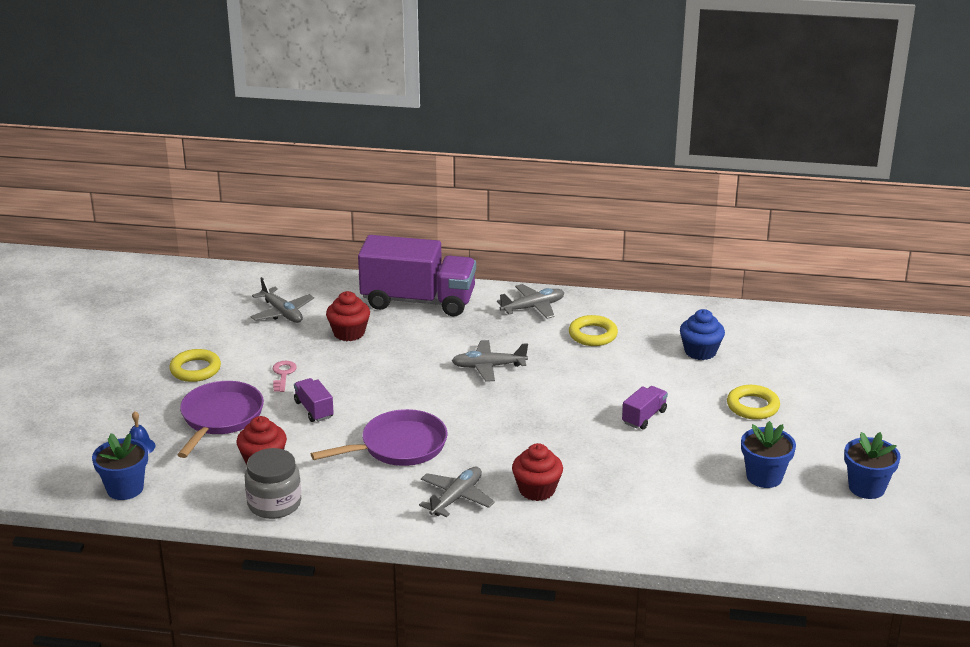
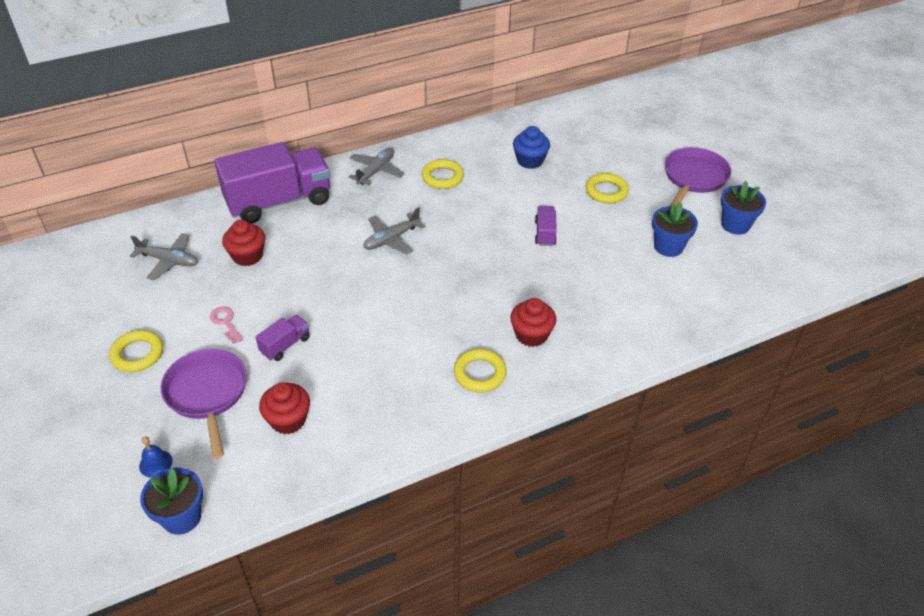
camera: 35 degrees left, 15 degrees up
(274, 504) = (337, 458): grey jar -> none
(314, 409) = (285, 345): purple truck -> purple truck turned 105 degrees clockwise
(399, 446) = (389, 347): purple pan -> purple pan (694, 178)
(456, 498) = (479, 373): grey plane -> yellow ring

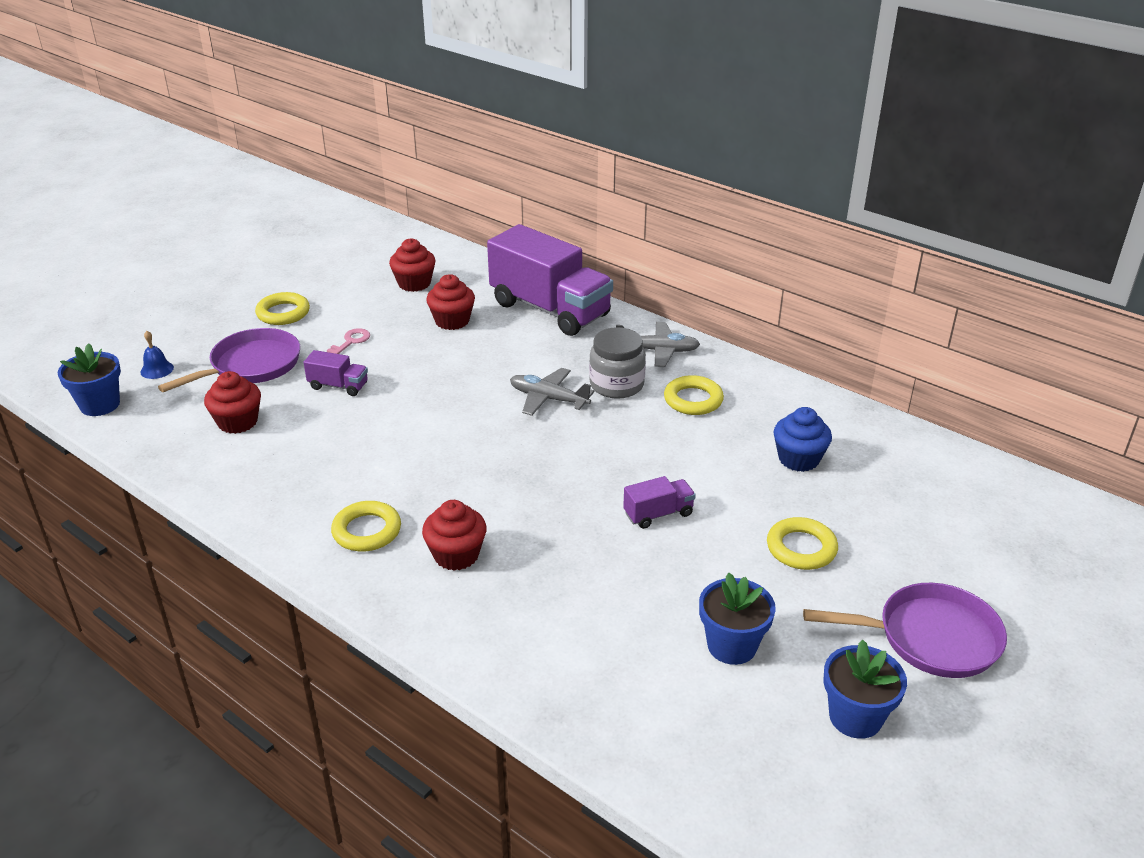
camera: 65 degrees right, 10 degrees down
(169, 261) = (414, 283): grey plane -> red cupcake
(400, 203) = (616, 385): none -> grey jar

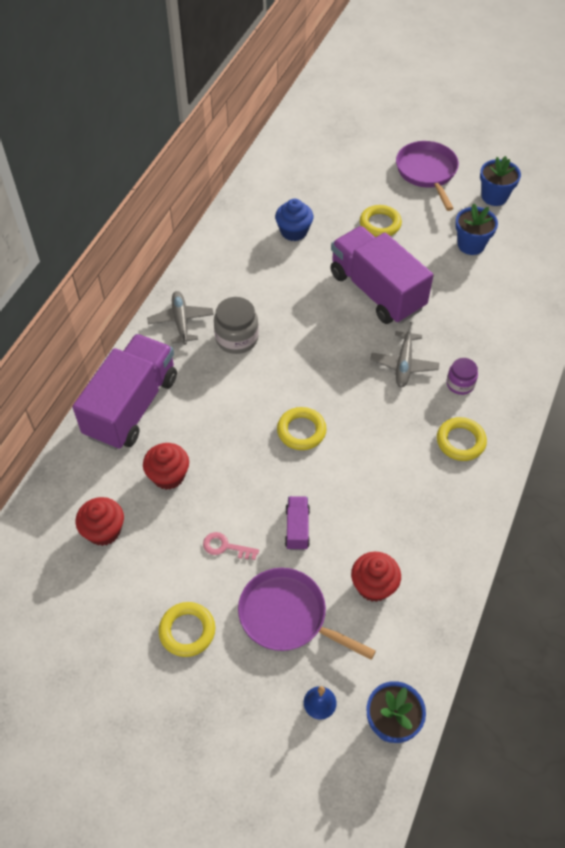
camera: 105 degrees left, 20 degrees up
(456, 555) = (460, 384): red cupcake -> purple jar
(548, 399) = (268, 376): grey plane -> grey plane (404, 364)
(658, 514) = (376, 291): purple truck -> purple truck, size x2.35
(693, 400) = (243, 291): yellow ring -> yellow ring (301, 431)

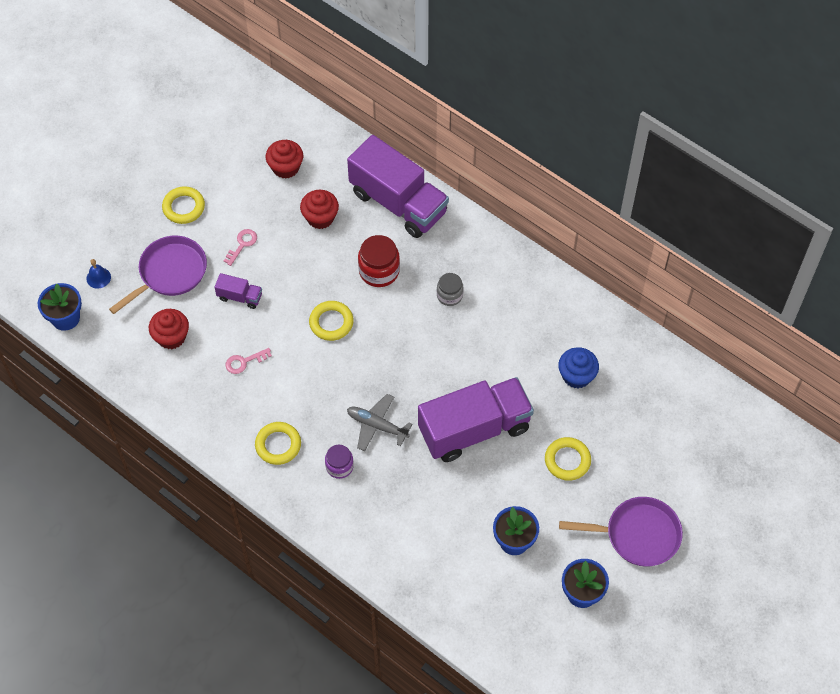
camera: 105 degrees right, 5 degrees up
(181, 321) = (483, 255): grey plane -> none
(224, 404) = (379, 271): none -> red jar
(237, 338) = (449, 295): grey jar -> grey jar, size x0.64
(378, 500) = (244, 362): none -> pink key

